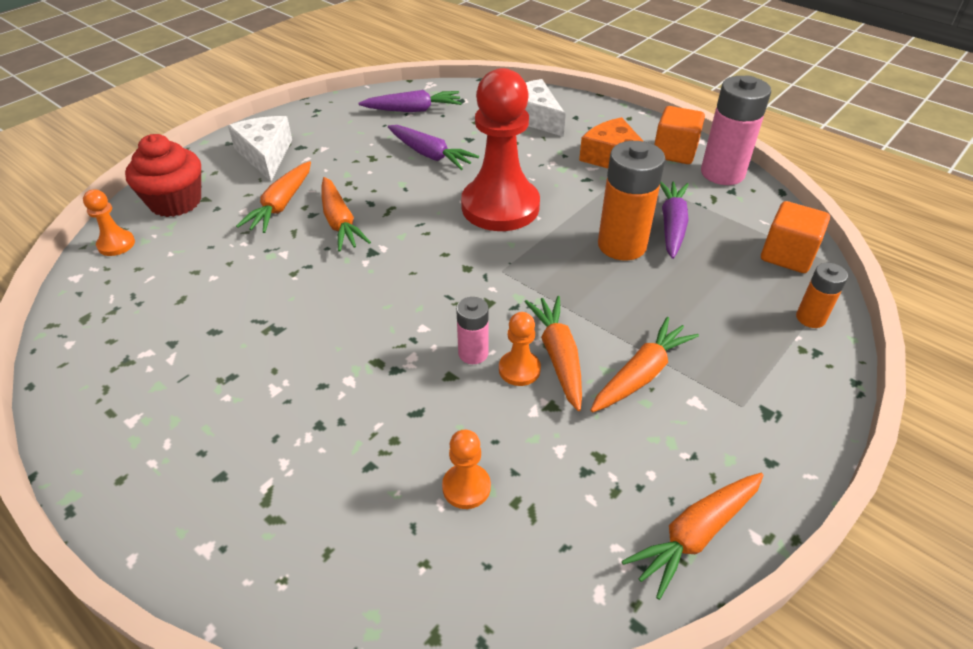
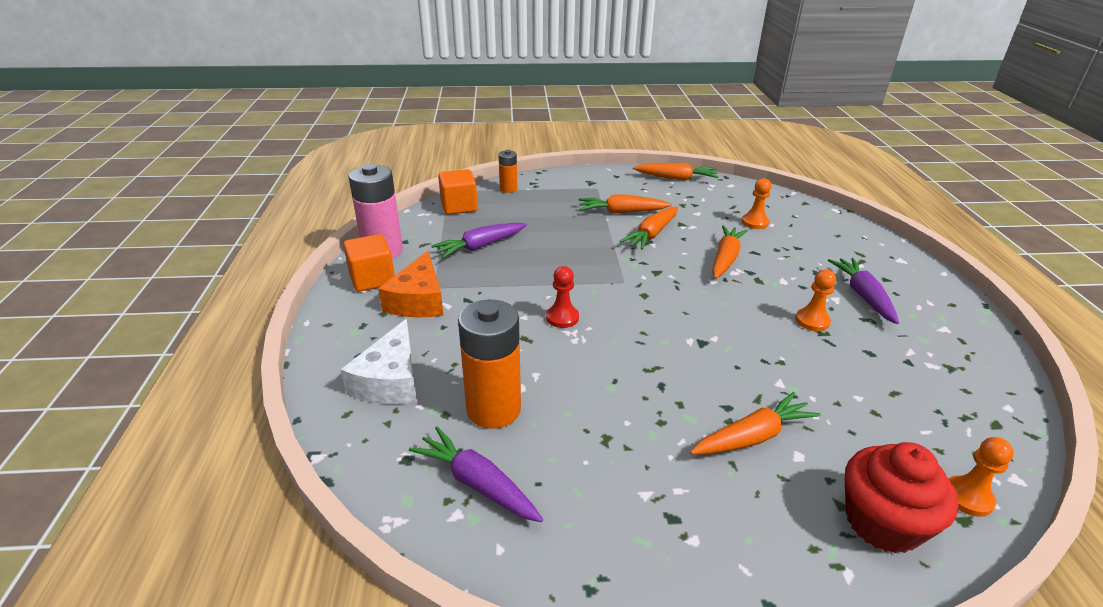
camera: 135 degrees left, 10 degrees down
(265, 154) = (727, 534): white cheese -> none
(340, 222) = (707, 382): orange carrot -> orange carrot (725, 259)
(430, 155) = (547, 402): purple carrot -> purple carrot (863, 296)
(473, 353) = (696, 256): pink battery -> none
(500, 207) = (562, 318): red pawn -> red pawn, size x0.42
(519, 369) = (679, 240): orange pawn -> orange pawn (812, 321)
(622, 245) = (529, 254): orange battery -> orange battery (493, 409)

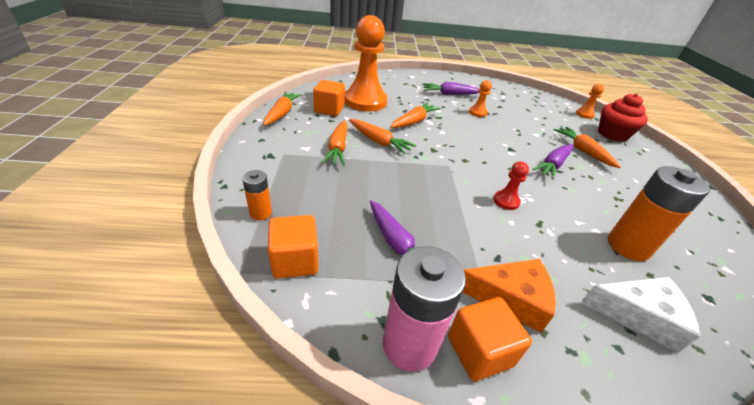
camera: 90 degrees left, 5 degrees up
(477, 483) = (697, 258): purple carrot -> purple carrot (553, 165)
(708, 201) = (329, 109): none -> orange cube
(725, 259) = (414, 121): orange carrot -> orange carrot turned 105 degrees clockwise
(754, 222) = (365, 101): orange pawn -> orange pawn, size x2.37

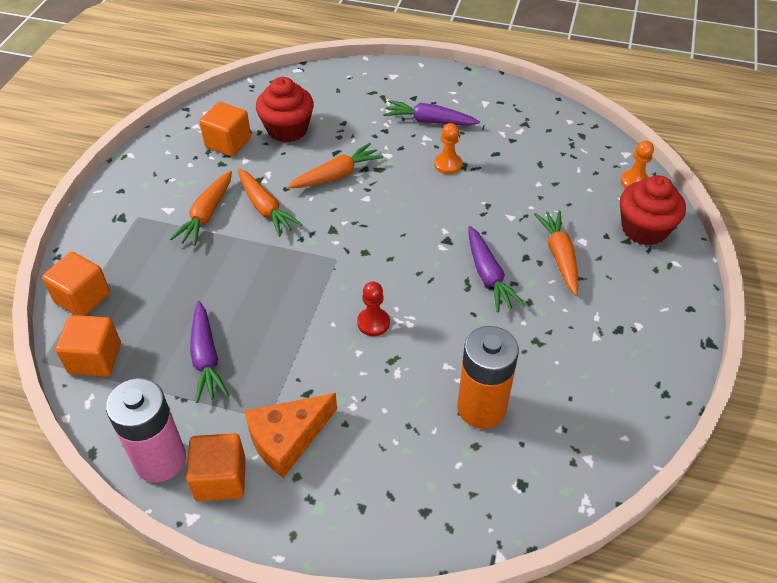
camera: 20 degrees right, 10 degrees up
(260, 213) = (82, 298): orange battery -> orange cube
(282, 113) = (162, 146): orange carrot -> none
(365, 101) = (287, 129): orange pawn -> red cupcake
(510, 298) = (287, 438): orange cheese -> orange cheese turned 120 degrees clockwise
(553, 165) = (488, 275): purple carrot -> purple carrot turned 75 degrees counterclockwise
(638, 315) = (413, 484): white cheese -> none

